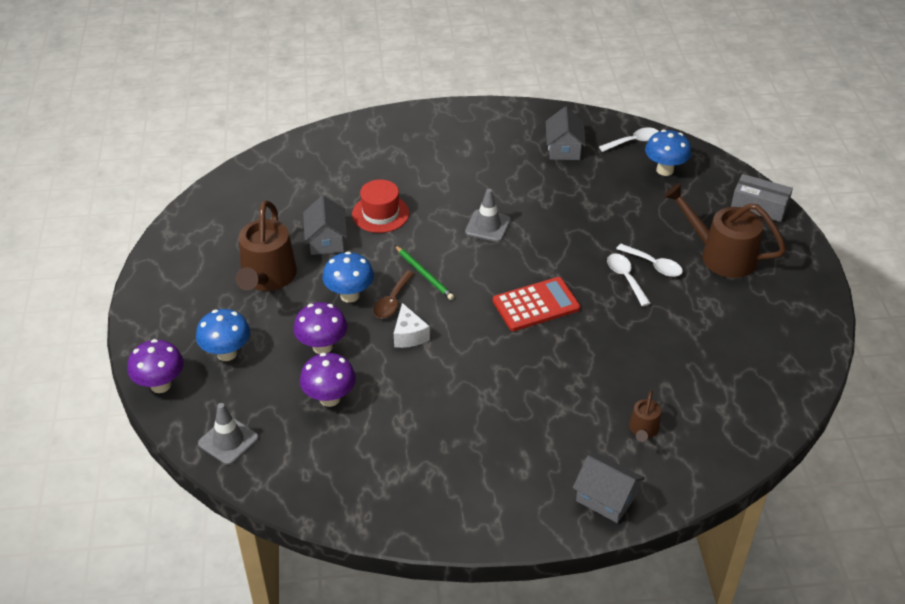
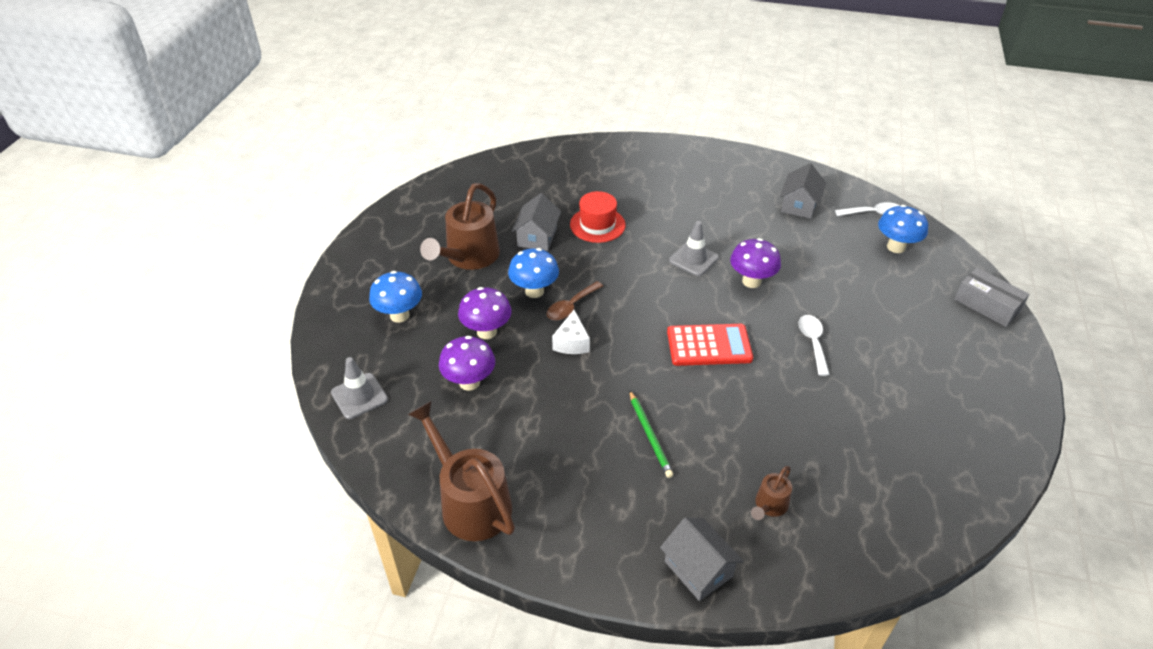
camera: 20 degrees right, 0 degrees up
(160, 385) = (329, 328): purple mushroom -> purple mushroom (751, 281)
(424, 274) = (612, 289): green pencil -> green pencil (650, 435)
(653, 265) = (847, 337): white spoon -> none
(720, 255) = (925, 344): brown watering can -> brown watering can (470, 501)

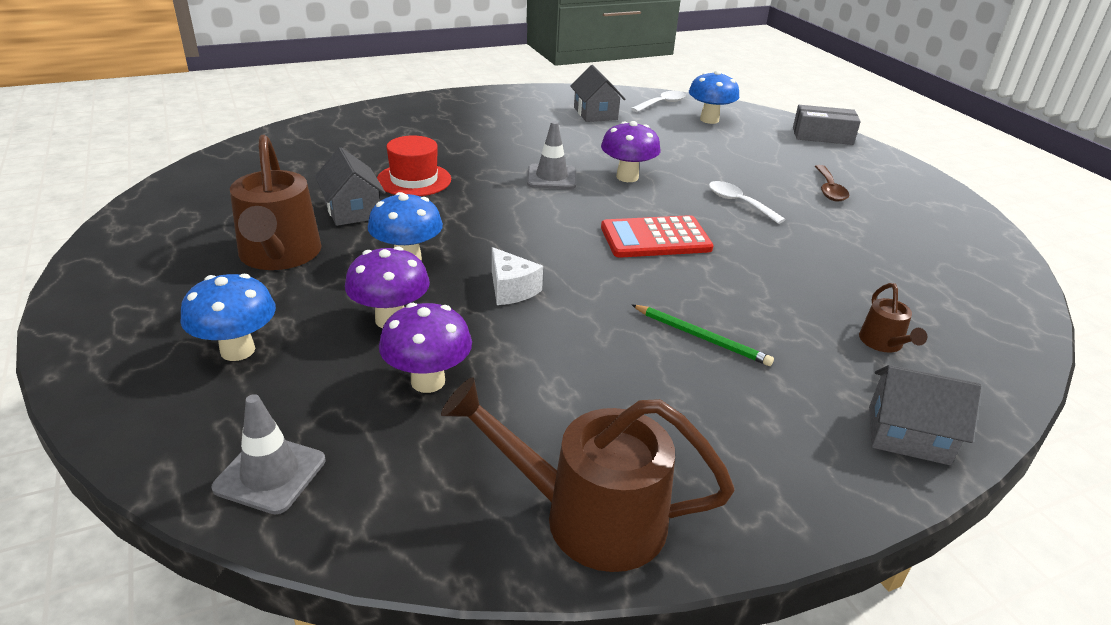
camera: 40 degrees left, 10 degrees down
(571, 306) = (470, 257): brown spoon -> brown spoon (829, 189)
(709, 345) = (655, 238): red calculator -> red calculator turned 150 degrees counterclockwise

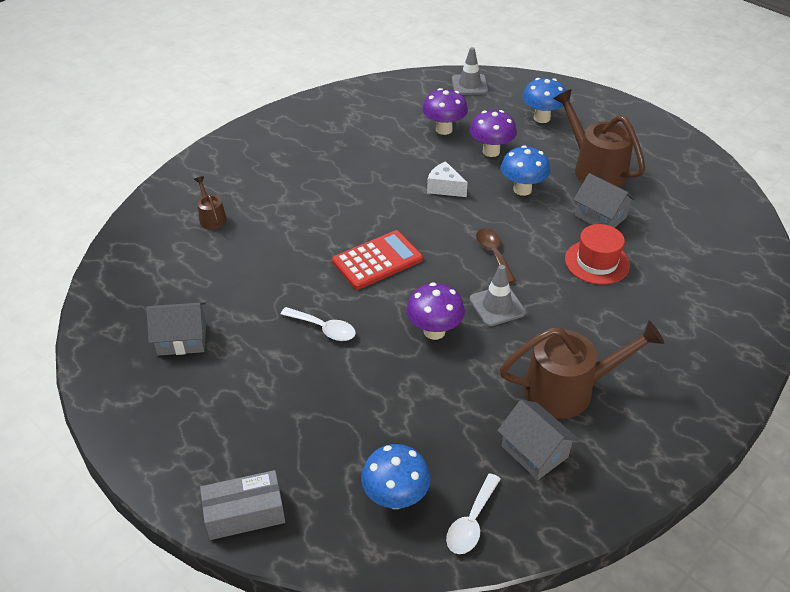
camera: 160 degrees right, 10 degrees up
(587, 516) = (343, 103): brown watering can -> brown watering can (568, 389)
(701, 337) = (320, 190): green pencil -> none
(829, 189) = (240, 383): brown spoon -> brown spoon (494, 254)
(908, 435) = (207, 168): grey house -> grey house (182, 339)

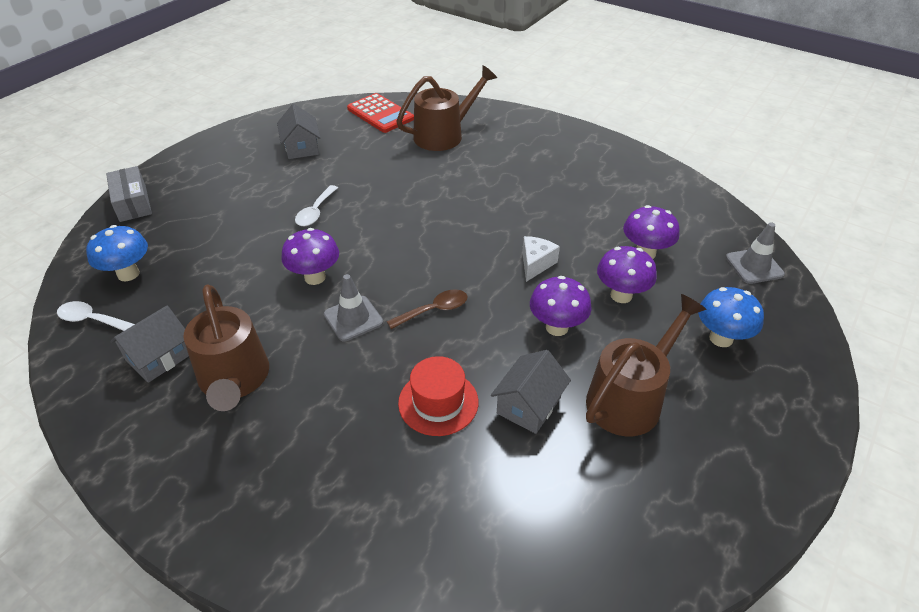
camera: 80 degrees right, 0 degrees up
(211, 217) = (444, 135): brown watering can -> brown watering can, size x2.08
(377, 260) = (408, 231): red calculator -> red calculator (380, 114)
(522, 189) = (557, 327): blue mushroom -> purple mushroom

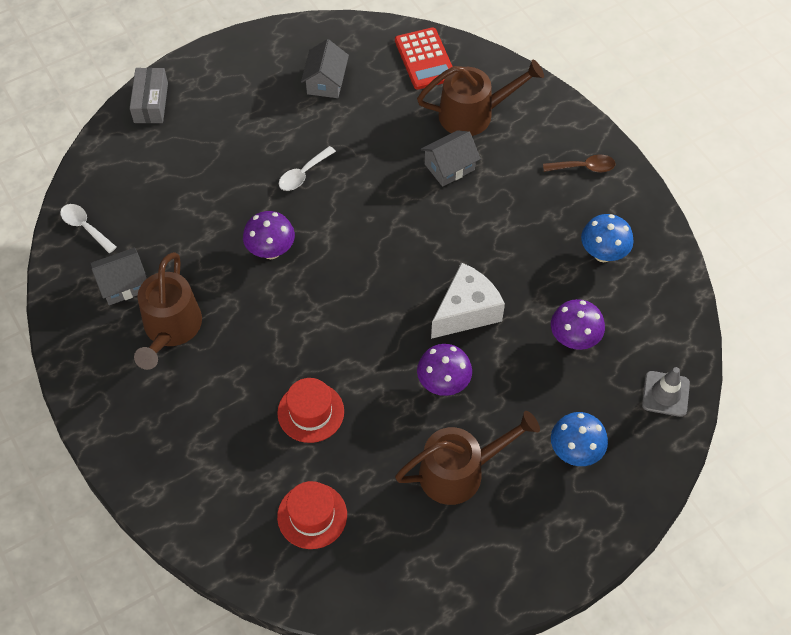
camera: 25 degrees right, 15 degrees up
(128, 274) = (124, 187): blue mushroom -> blue mushroom (603, 254)
(353, 318) = (283, 307): grey traffic cone -> none
(434, 310) = (352, 325): brown spoon -> brown spoon (584, 167)
(504, 509) = (312, 515): none -> red hat
(529, 405) = (377, 444): grey house -> grey house (449, 167)
(536, 264) = (466, 311): white cheese -> white cheese, size x1.72
(621, 295) = (520, 375): purple mushroom -> none

